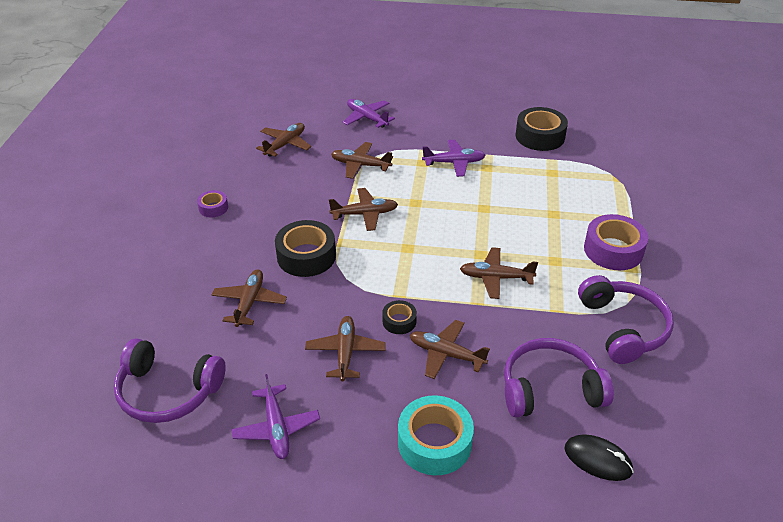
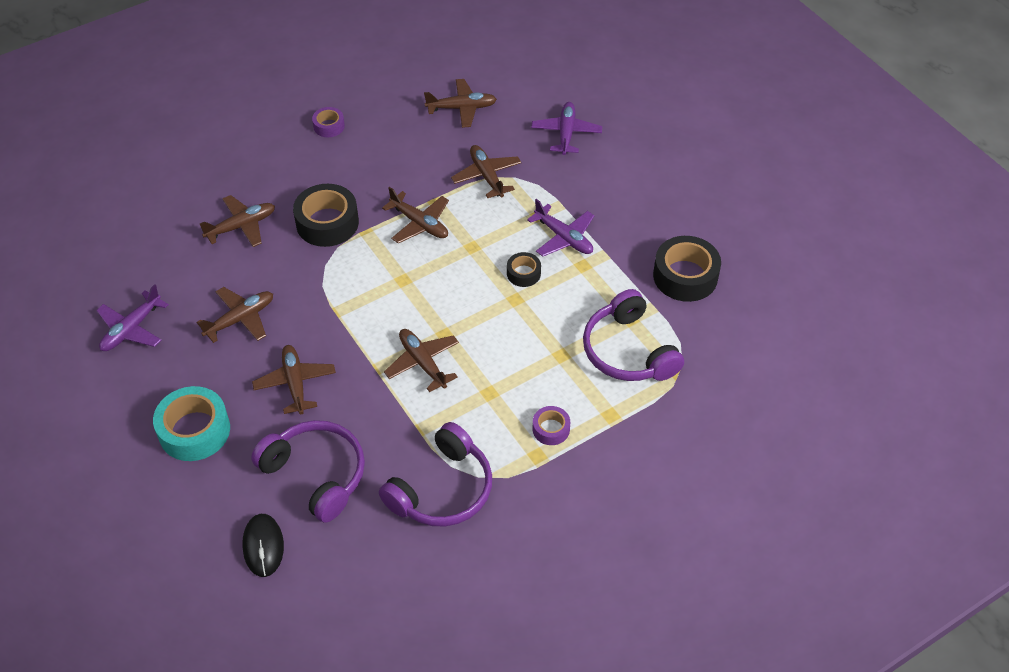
camera: 50 degrees right, 10 degrees up
(168, 392) = (114, 246): purple headphones -> purple headphones (628, 351)
(399, 321) = (305, 330): black tape -> black tape (523, 273)
(613, 250) = (551, 429): purple tape -> purple tape, size x0.53

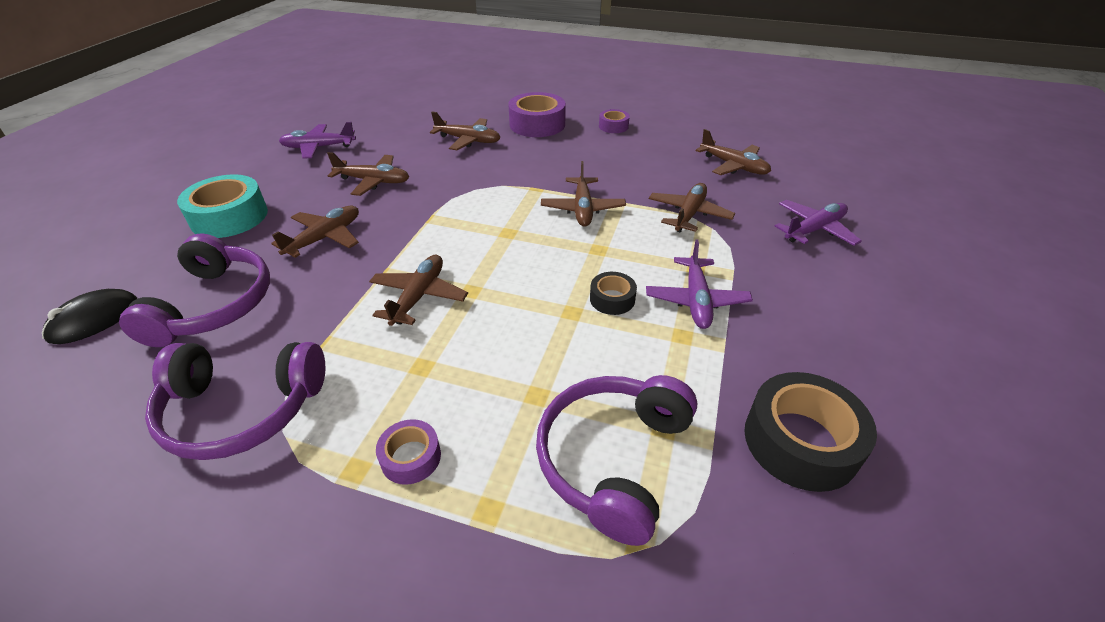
camera: 50 degrees right, 10 degrees down
(267, 168) = (537, 124): none -> purple tape
(327, 223) = (520, 169): black tape -> none

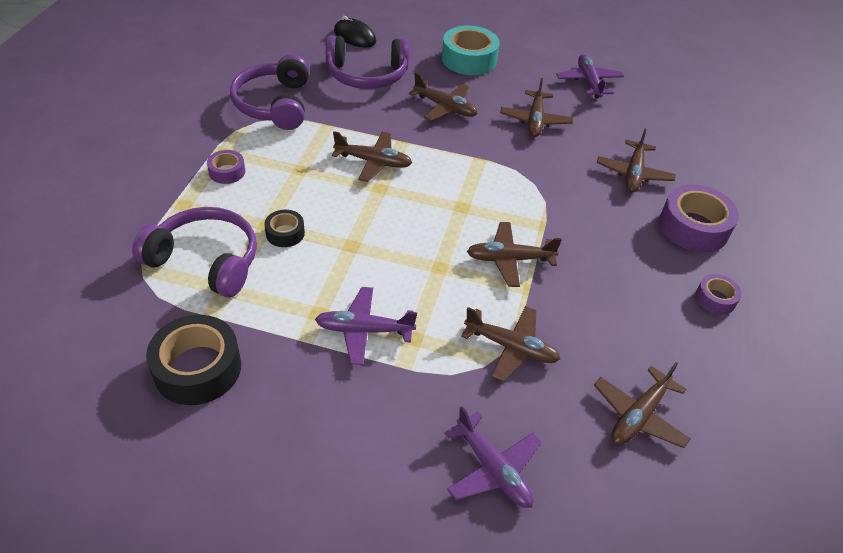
camera: 85 degrees right, 5 degrees up
(612, 299) = (367, 272): black tape -> black tape (285, 233)

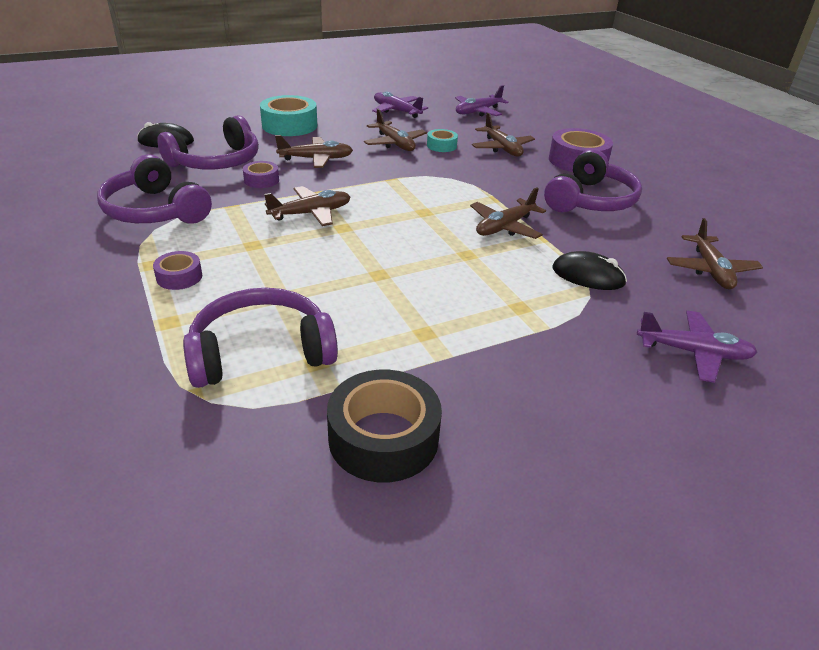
camera: 40 degrees left, 10 degrees down
(285, 233) = (308, 294): black tape -> none
(364, 330) = (478, 323): purple plane -> purple plane (478, 112)
(511, 347) = (588, 276): brown plane -> black mouse
(576, 143) = (441, 146): none -> turquoise tape
(635, 278) = (591, 200): none -> purple headphones
(715, 299) = (646, 190): purple tape -> purple tape (261, 180)

